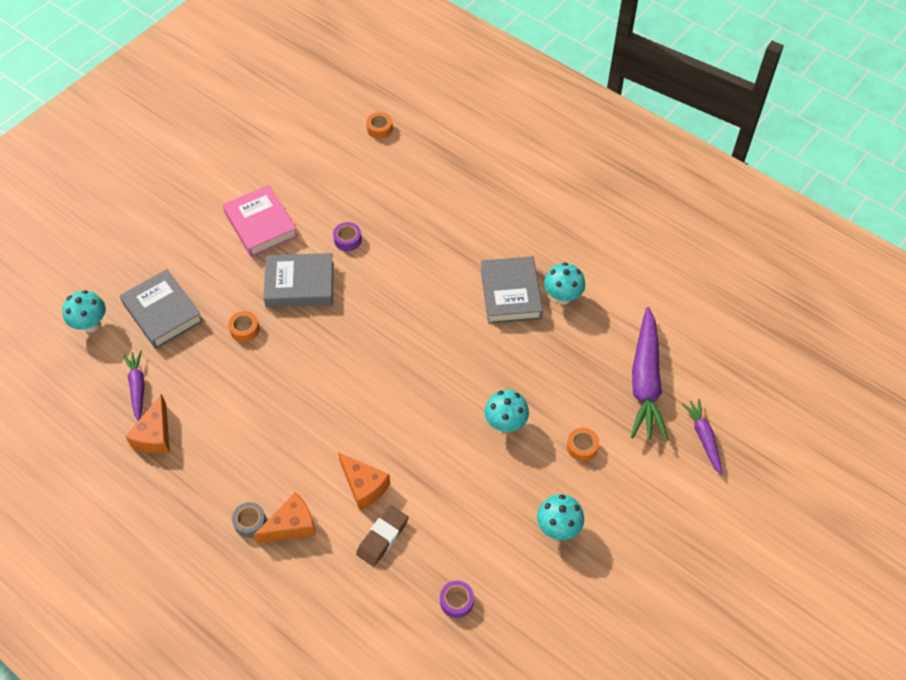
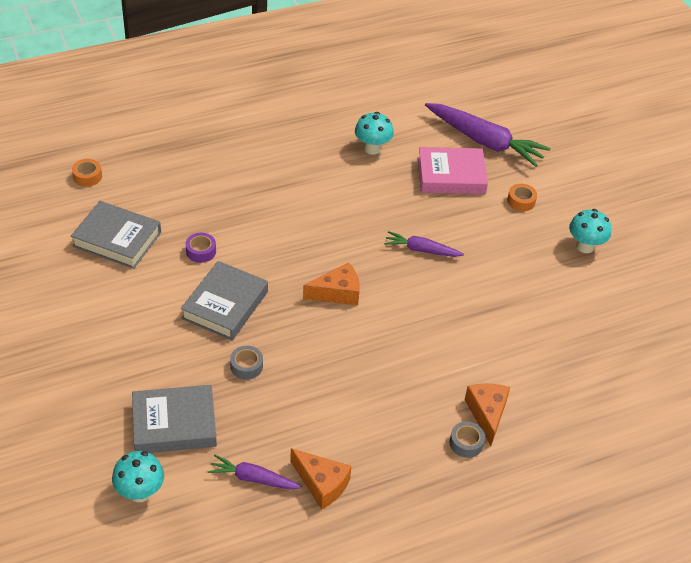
camera: 65 degrees left, 10 degrees down
(244, 329) = (246, 366): orange tape -> grey tape
(261, 225) = (128, 306): pink book -> pink book (451, 176)
(364, 486) = (476, 348): orange cheese -> orange cheese (337, 293)
(382, 537) = (534, 356): brown eraser -> none
(456, 601) = (618, 333): purple tape -> none
(505, 423) = (471, 234): turquoise mushroom -> none
(510, 294) = (346, 175): grey book -> grey book (117, 239)
(703, 437) = (553, 136): purple carrot -> purple carrot (421, 250)

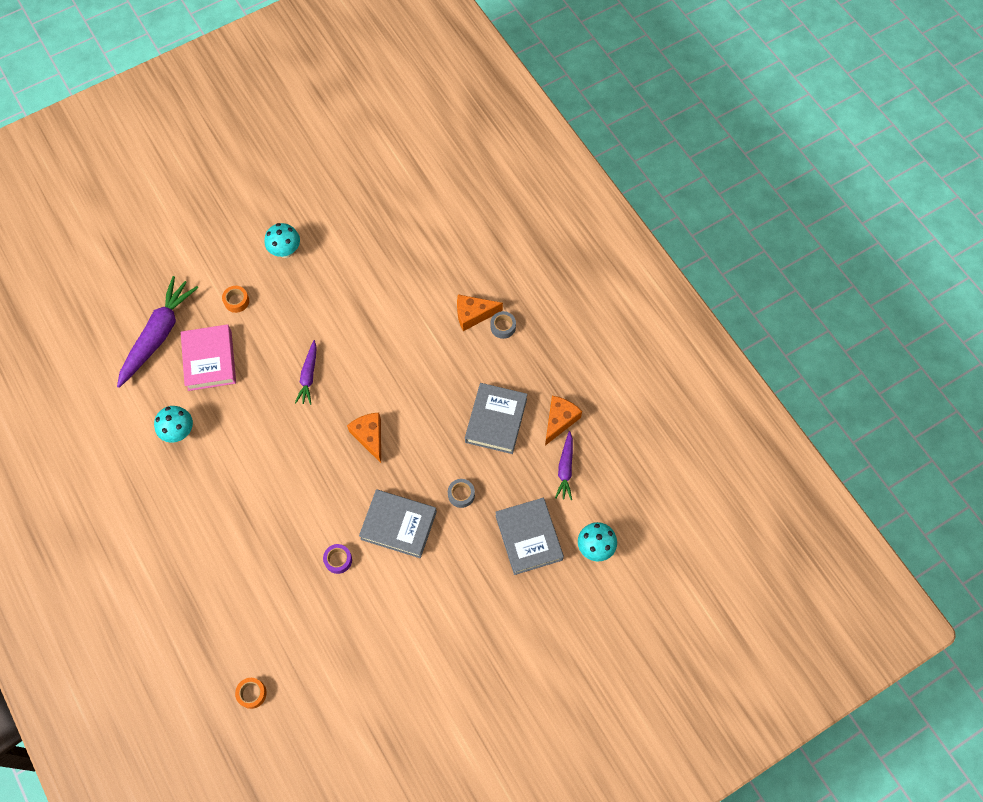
camera: 95 degrees left, 20 degrees up
(117, 239) = (334, 639): grey book -> grey book (496, 420)

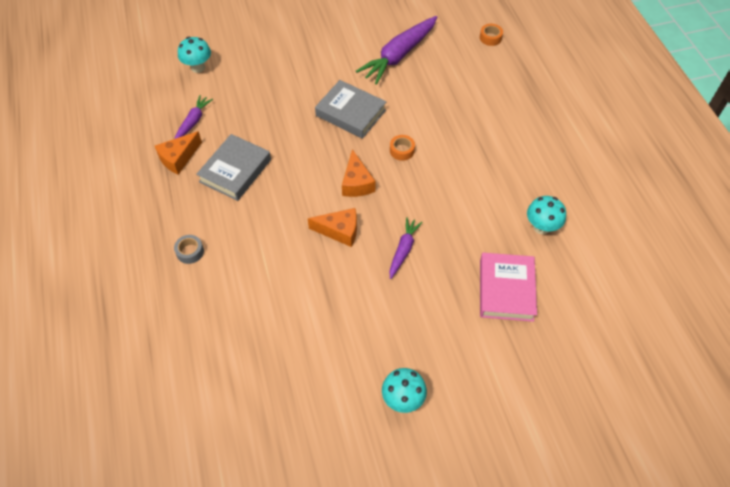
camera: 165 degrees left, 10 degrees down
(158, 335) = (563, 331): purple carrot -> purple carrot (399, 55)
(236, 301) = (470, 349): orange tape -> orange tape (402, 150)
(338, 560) = (408, 100): purple tape -> none
(461, 494) = (290, 123): grey tape -> none
(473, 314) = (214, 271): orange cheese -> orange cheese (339, 231)
(529, 537) = (247, 83): grey book -> none

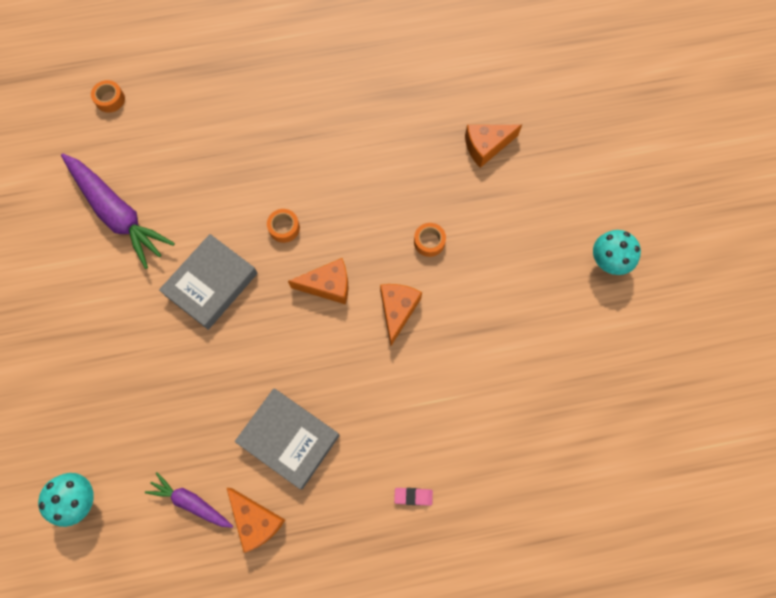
camera: 85 degrees left, 15 degrees up
(190, 252) = (413, 496): grey tape -> pink eraser
(403, 250) = (429, 242): purple carrot -> orange tape
(506, 290) = (486, 146): pink book -> orange cheese
(541, 227) = (410, 98): turquoise mushroom -> none

